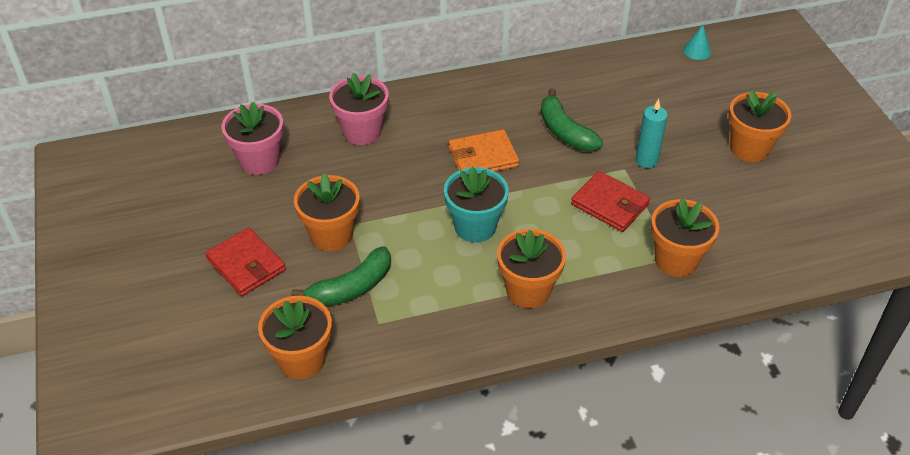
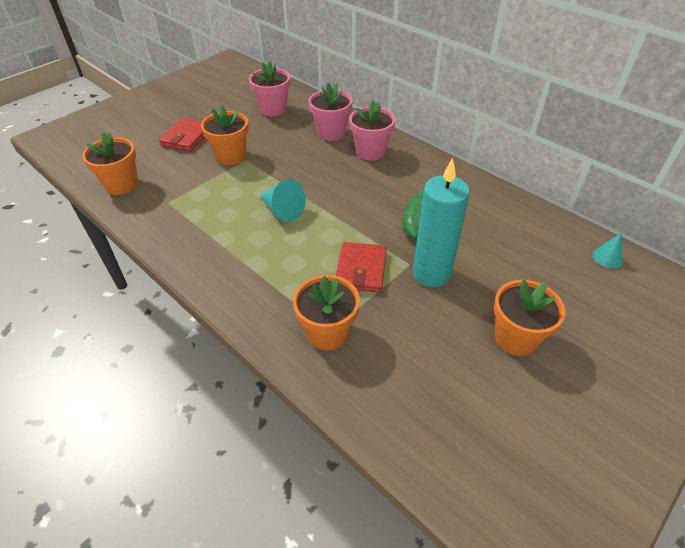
camera: 60 degrees right, 0 degrees up
(351, 288) = (191, 180): green banana -> none
(428, 117) = (371, 152): none -> pink flower pot
(475, 227) = (282, 210): turquoise flower pot -> turquoise cone
(483, 157) = (354, 188): orange wallet -> none
(528, 291) = (237, 258): orange flower pot -> none
(646, 161) = (431, 273): turquoise candle -> turquoise candle, size x1.78

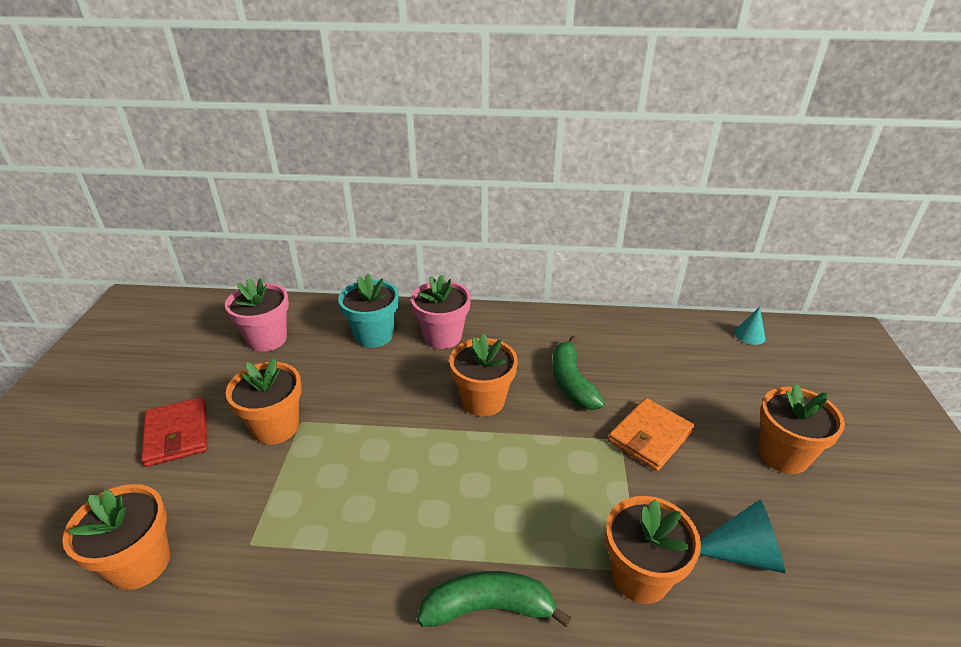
camera: 40 degrees left, 10 degrees down
(235, 293) = (488, 608): none -> green banana
(282, 210) = (422, 460): turquoise cone -> turquoise cone (742, 553)
(331, 133) = (374, 335): pink flower pot -> turquoise flower pot
(351, 198) = (483, 400): none -> orange flower pot
(361, 269) = (585, 476): red wallet -> none
(431, 273) = (650, 437): turquoise candle -> orange wallet

